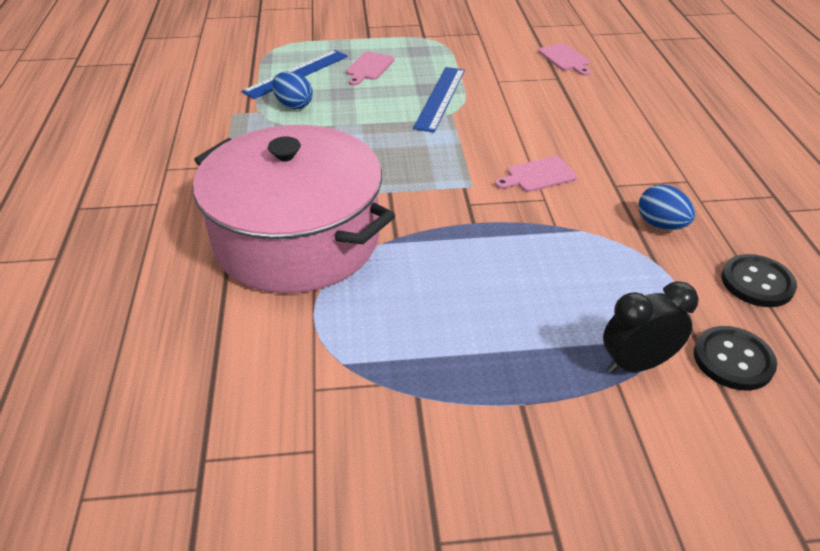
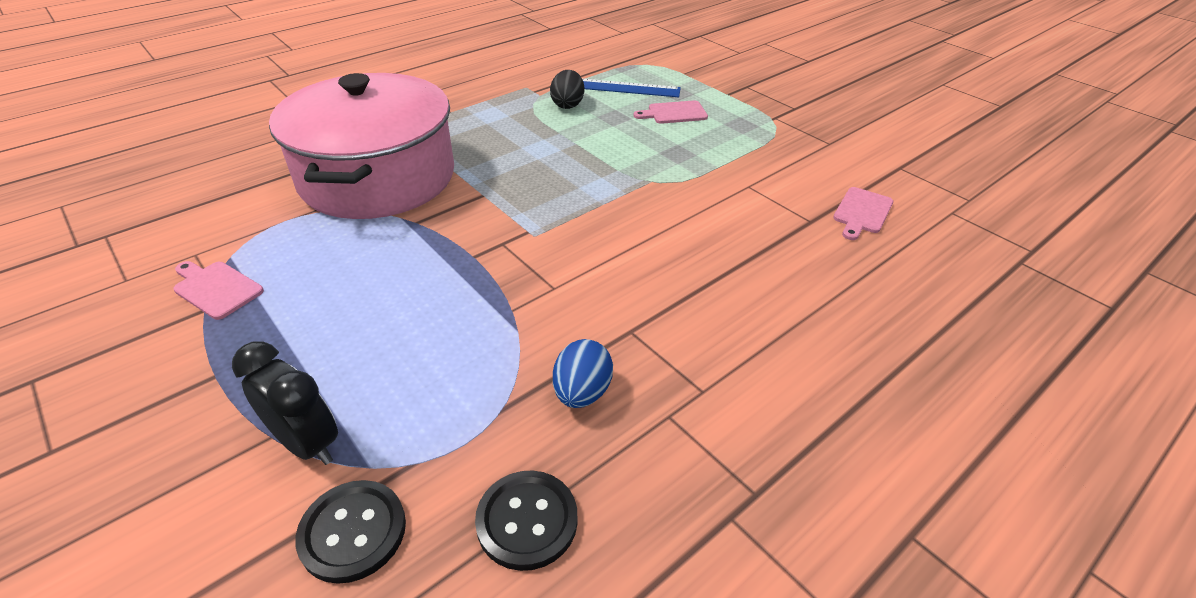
camera: 55 degrees right, 0 degrees up
(293, 105) = (567, 105): blue egg -> black egg
(440, 98) = (669, 165): blue ruler -> none
(538, 175) = (593, 269): pink cutting board -> pink cutting board (216, 288)

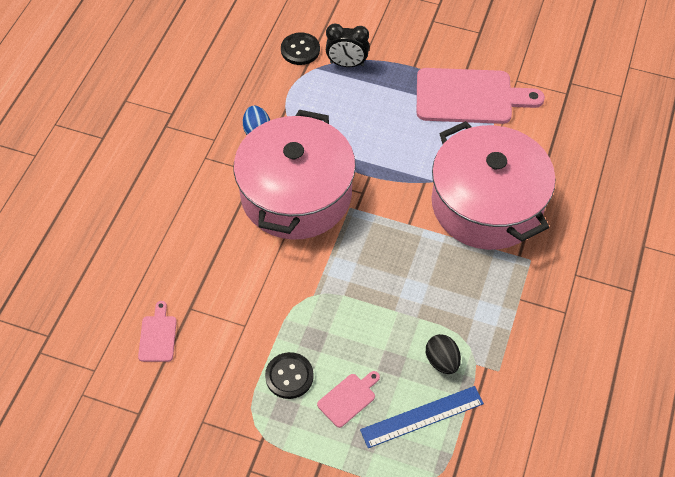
camera: 150 degrees right, 15 degrees up
(216, 288) = (469, 97): pink cutting board -> pink cutting board, size x2.20
(527, 521) = (244, 79): black button -> black button (289, 376)
(592, 277) = (296, 194): none -> pink pot

